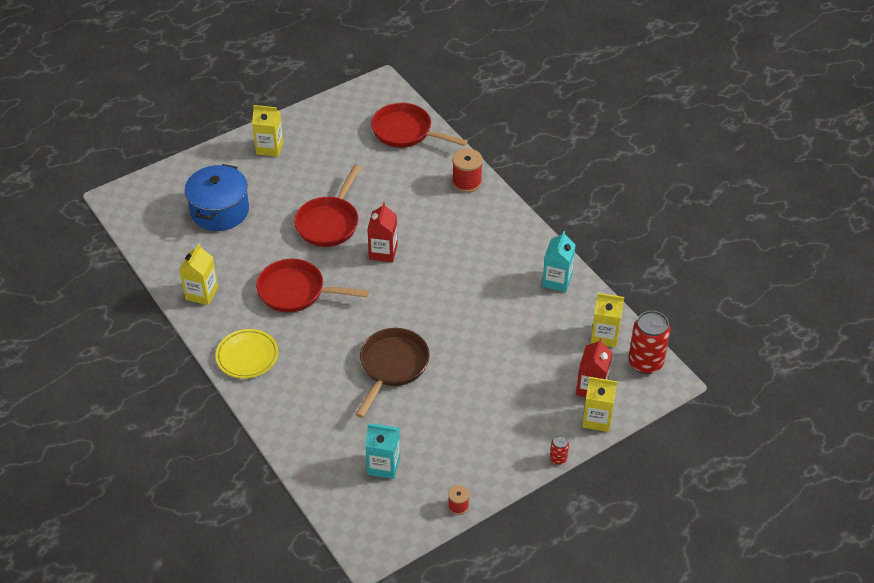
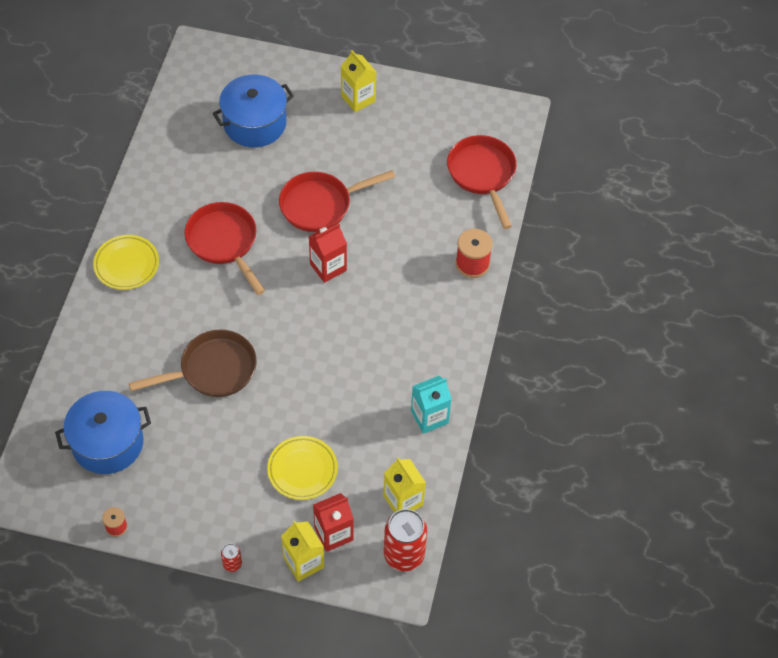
camera: 45 degrees right, 10 degrees up
(202, 293) = (158, 183): yellow carton -> none
(383, 465) = (107, 443): turquoise carton -> blue pot
(525, 371) = (302, 470): none -> yellow plate

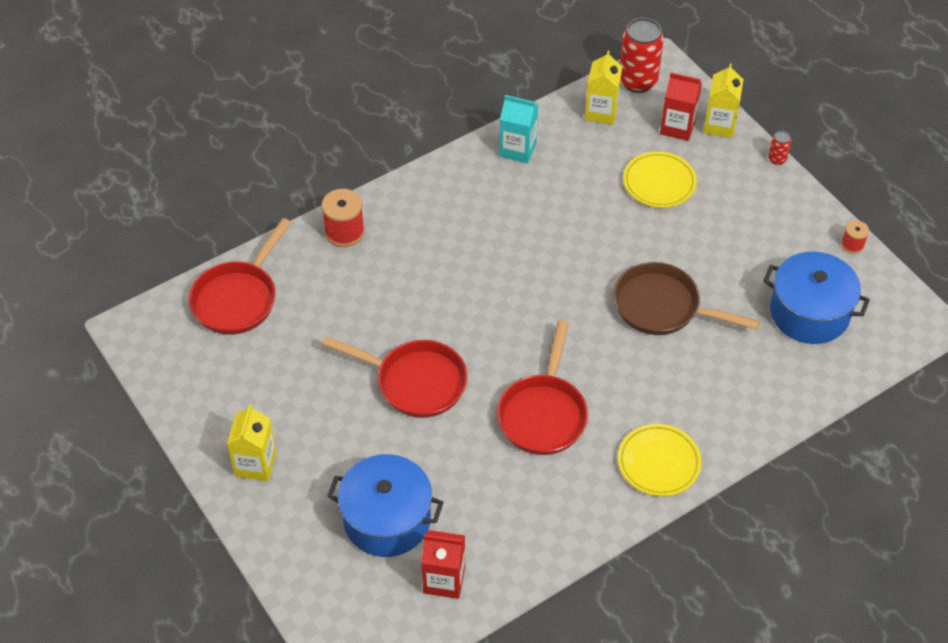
camera: 135 degrees left, 5 degrees down
(328, 267) = (471, 320): red carton -> red carton (444, 580)

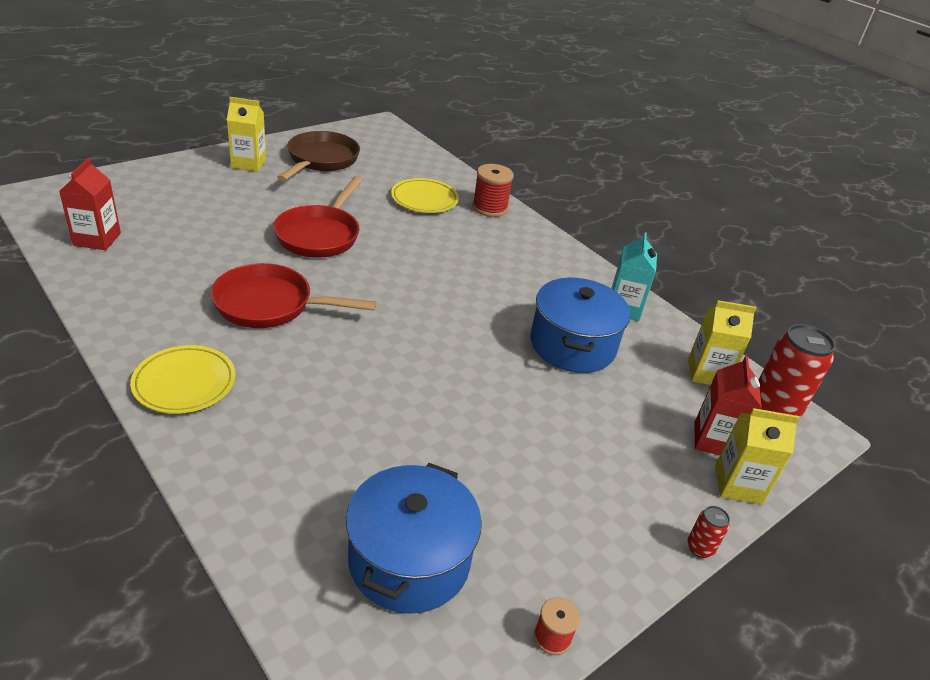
camera: 80 degrees right, 15 degrees down
(238, 298) = (412, 162): red pan -> none
(387, 519) = (174, 215): blue pot -> blue pot (572, 345)
(659, 183) = (612, 415): yellow plate -> yellow plate (424, 199)
(662, 307) = (414, 403): brown pan -> brown pan (321, 160)

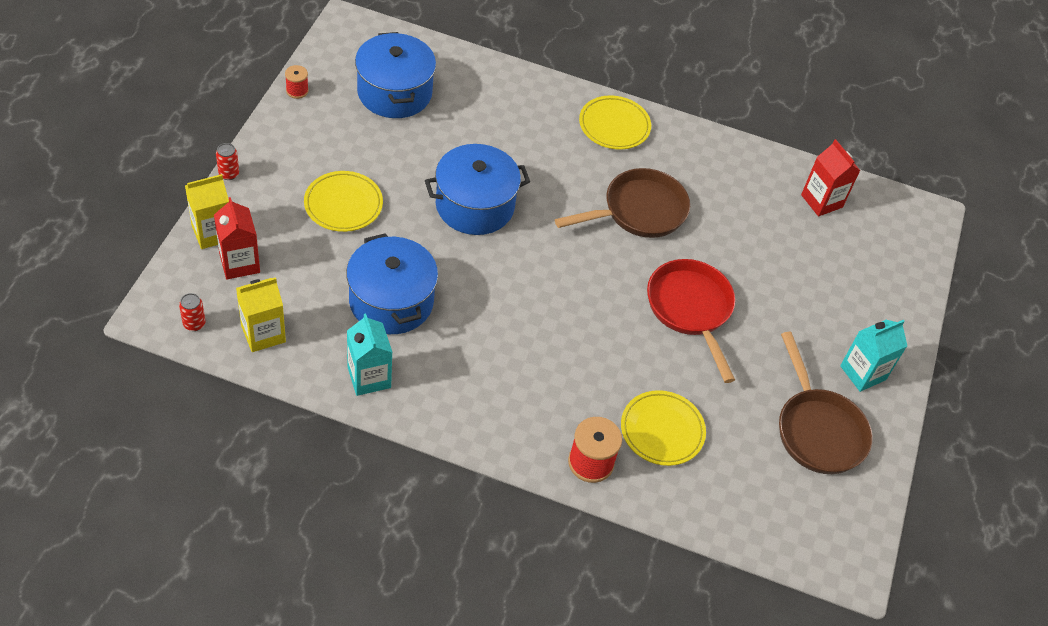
camera: 145 degrees right, 15 degrees up
(248, 163) = (863, 373): yellow carton -> turquoise carton
(270, 305) = (639, 211): red pan -> brown pan
(426, 381) = (474, 205): none -> blue pot
(571, 446) = (343, 204): none -> yellow plate
(774, 408) = (194, 324): red can -> red can, size x0.46

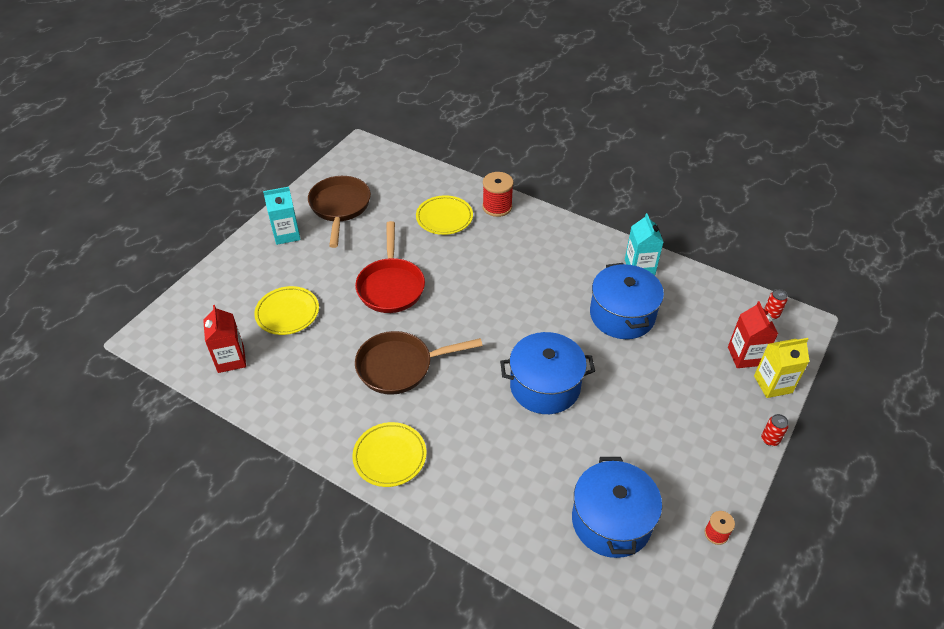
camera: 160 degrees left, 5 degrees down
(263, 333) = (718, 302): yellow carton -> none
(343, 204) = (662, 398): yellow plate -> yellow plate (287, 313)

